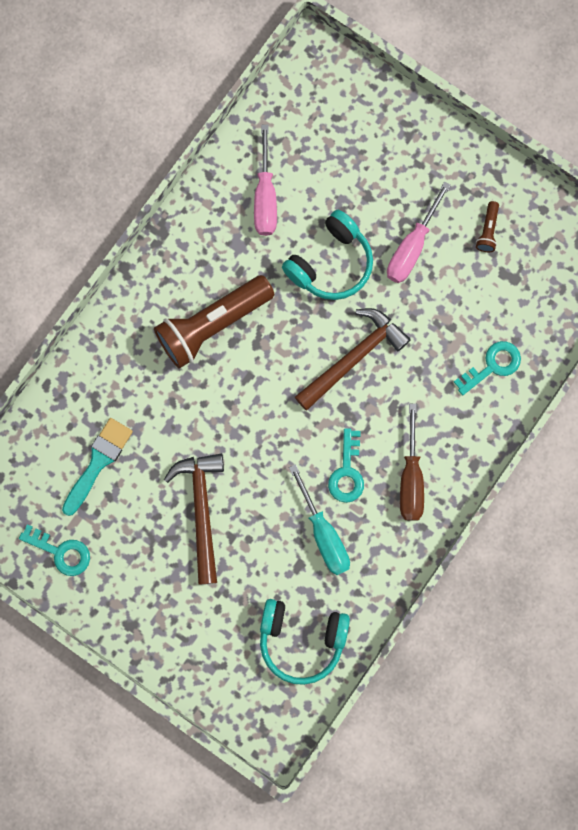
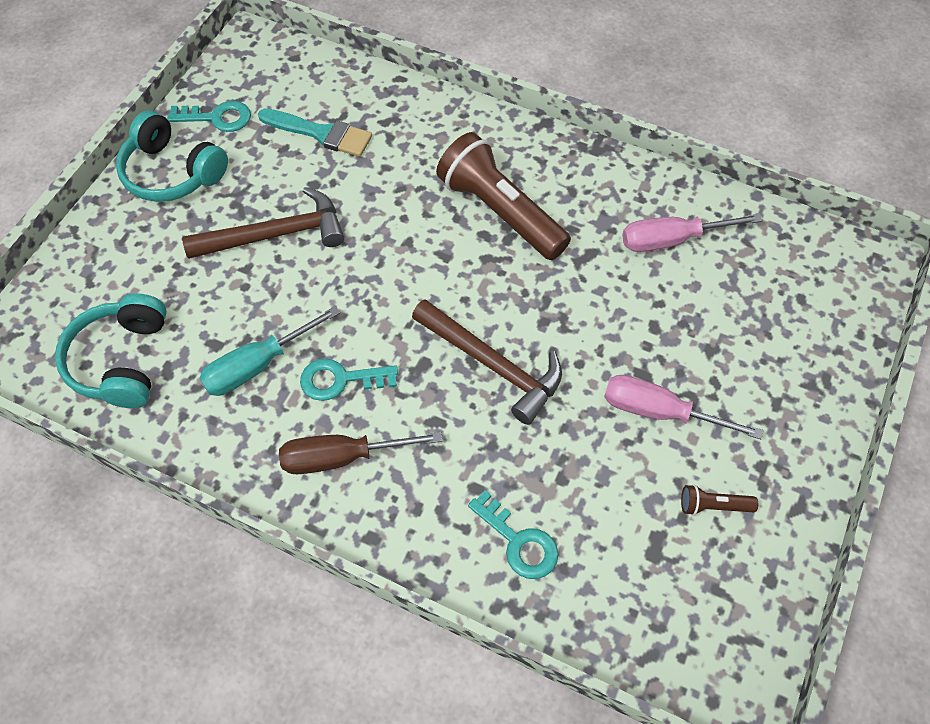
camera: 80 degrees right, 20 degrees down
(61, 552) = (218, 118): turquoise key -> turquoise key turned 105 degrees counterclockwise
(331, 263) = (609, 321): turquoise headphones -> turquoise headphones (172, 173)

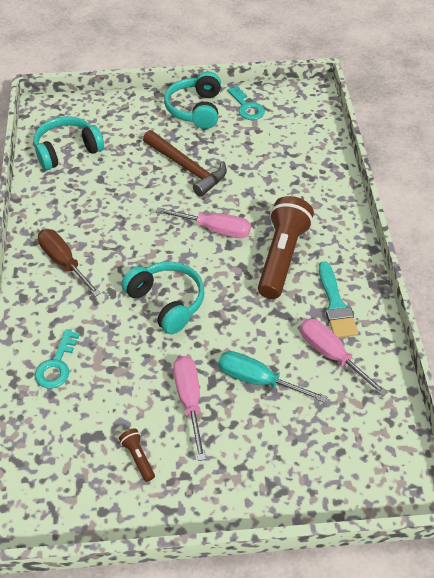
camera: 60 degrees right, 10 degrees down
(258, 365) = (99, 202): turquoise screwdriver -> turquoise screwdriver (258, 380)
(321, 133) = (272, 152): turquoise brush -> turquoise brush (336, 305)
(340, 380) = (111, 239): turquoise key -> none
(407, 257) = (214, 229): none -> pink screwdriver
(493, 365) = (167, 302): brown hammer -> turquoise headphones

